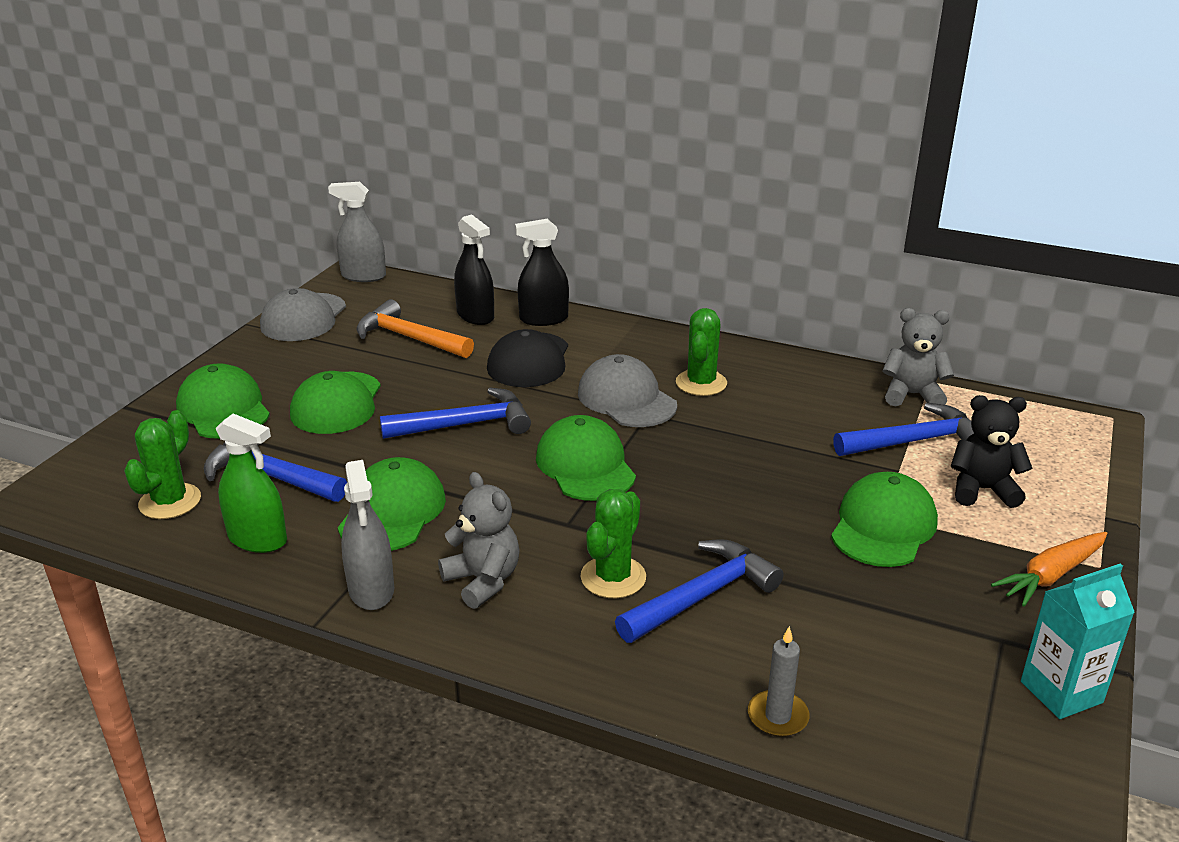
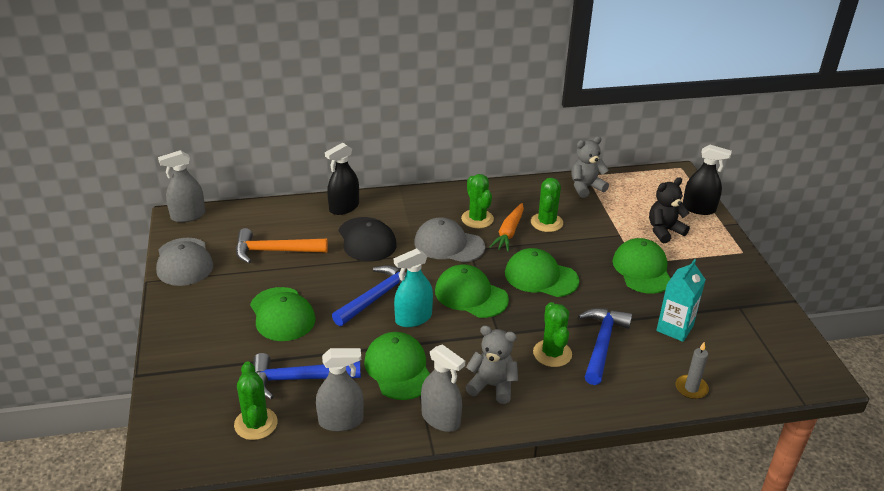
camera: 35 degrees left, 5 degrees up
(223, 409) = (211, 348): green cap -> green cap (541, 277)
(257, 539) = (341, 421): green spray bottle -> grey spray bottle
(475, 316) = (299, 220): black spray bottle -> black spray bottle (698, 208)
(479, 464) = (413, 318): none -> turquoise spray bottle
(798, 418) = (546, 222): none -> green cactus
(914, 441) = (611, 215): blue hammer -> none
(1051, 576) = (729, 265): orange carrot -> orange carrot (509, 232)
(1061, 692) = (780, 321): turquoise carton -> turquoise carton (674, 328)

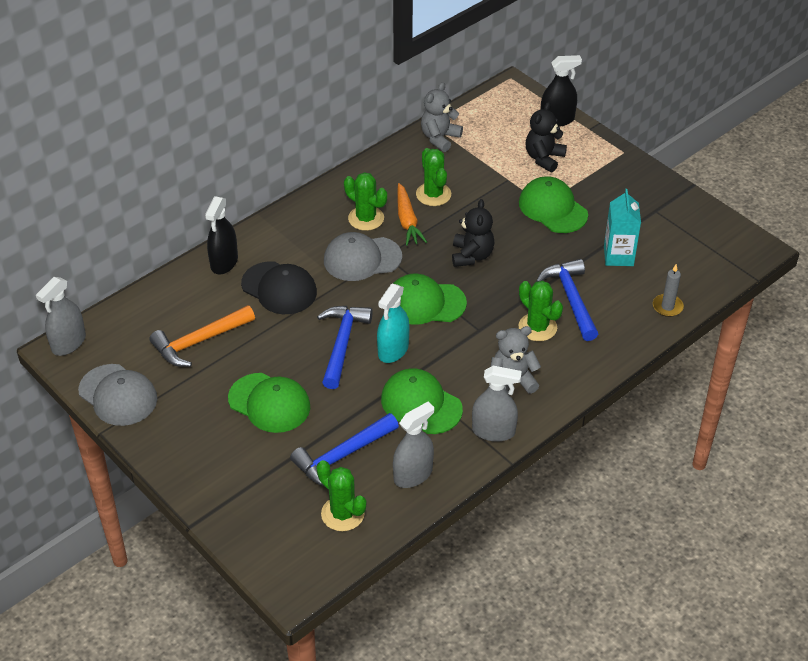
camera: 30 degrees left, 10 degrees up
(541, 277) = (472, 256): green cap -> black teddy bear

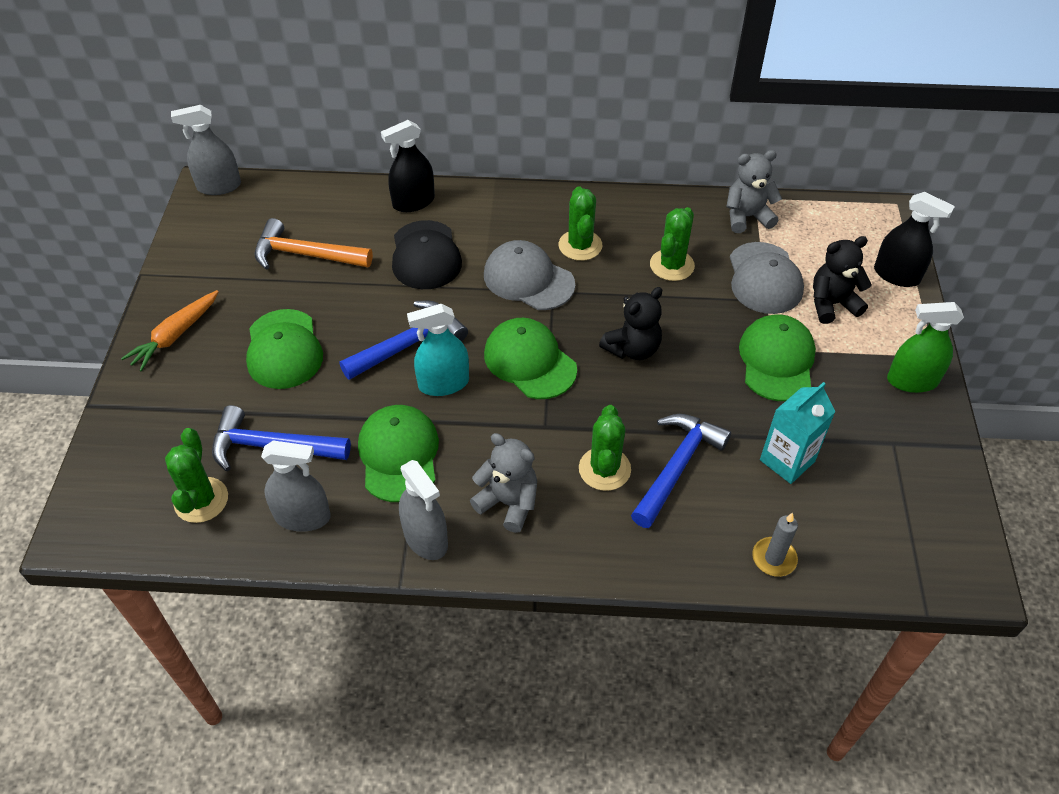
camera: 45 degrees right, 5 degrees up
(118, 395) = (192, 253): grey cap -> grey cap (764, 278)
(407, 221) = (615, 273): orange carrot -> orange carrot (175, 336)
(628, 172) = (912, 381): none -> green spray bottle

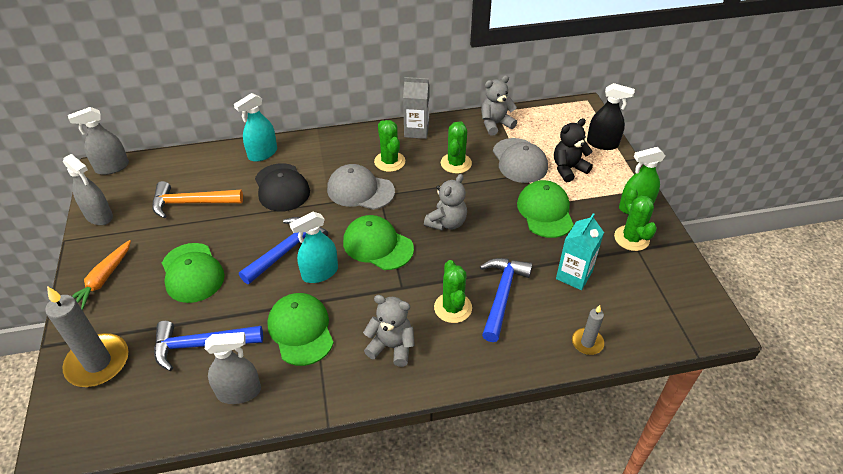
camera: 15 degrees left, 5 degrees down
(146, 441) = (98, 362): none -> grey candle
(201, 500) = (154, 398): green cactus -> green cactus (631, 238)
(413, 202) = (263, 153): black spray bottle -> turquoise spray bottle
(425, 538) = (338, 386): grey spray bottle -> grey spray bottle (99, 216)
(631, 207) = (416, 131): none -> grey carton
(632, 349) = (447, 223): black teddy bear -> grey teddy bear

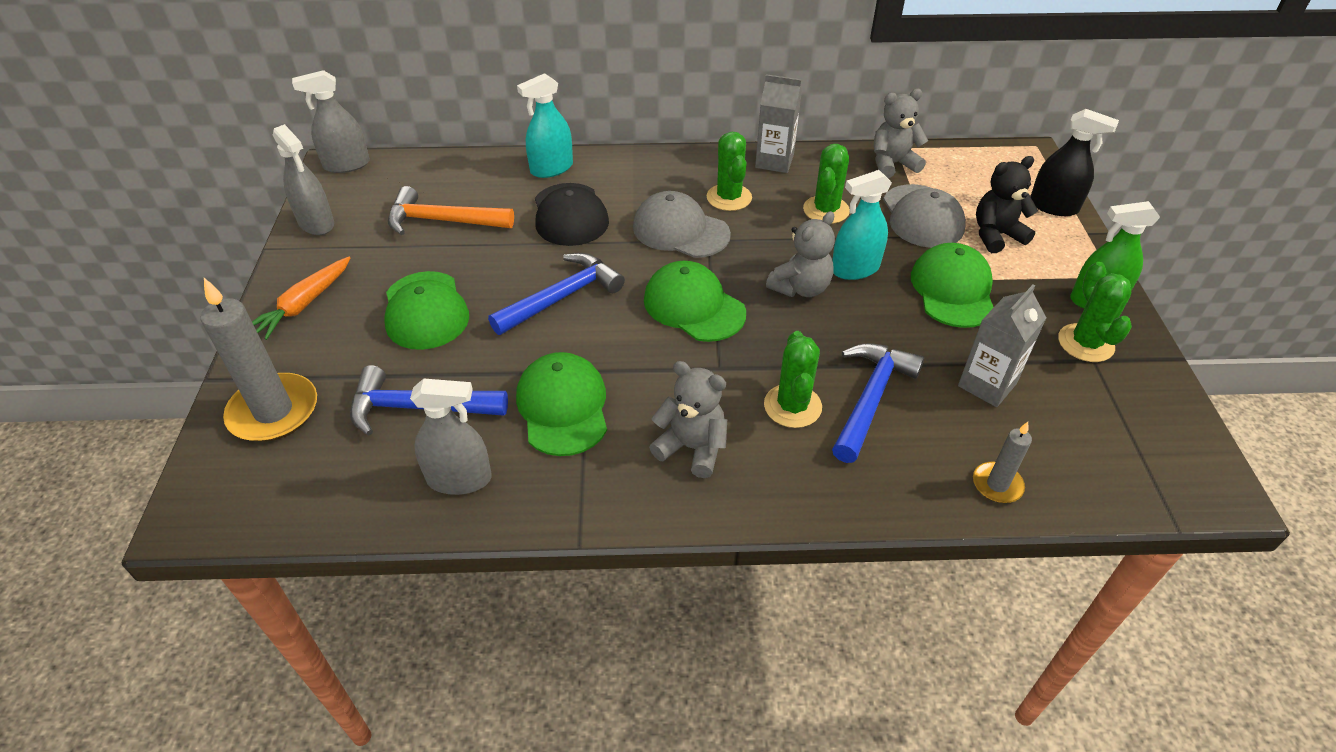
camera: 10 degrees right, 0 degrees up
(320, 273) = (604, 333): turquoise spray bottle -> turquoise spray bottle (855, 269)
(574, 275) = (987, 385): turquoise carton -> grey carton

